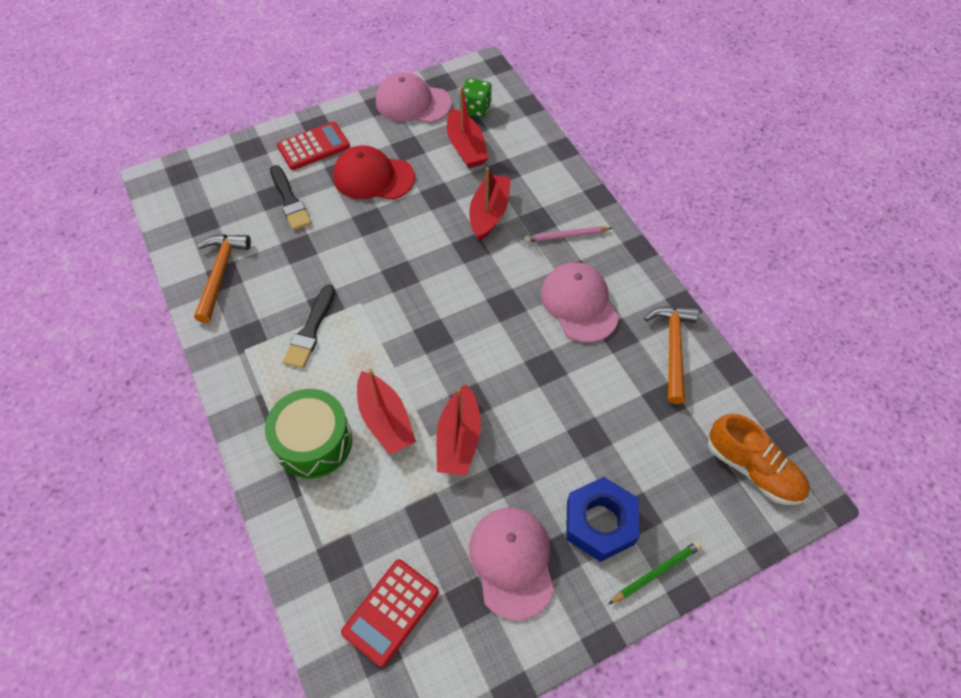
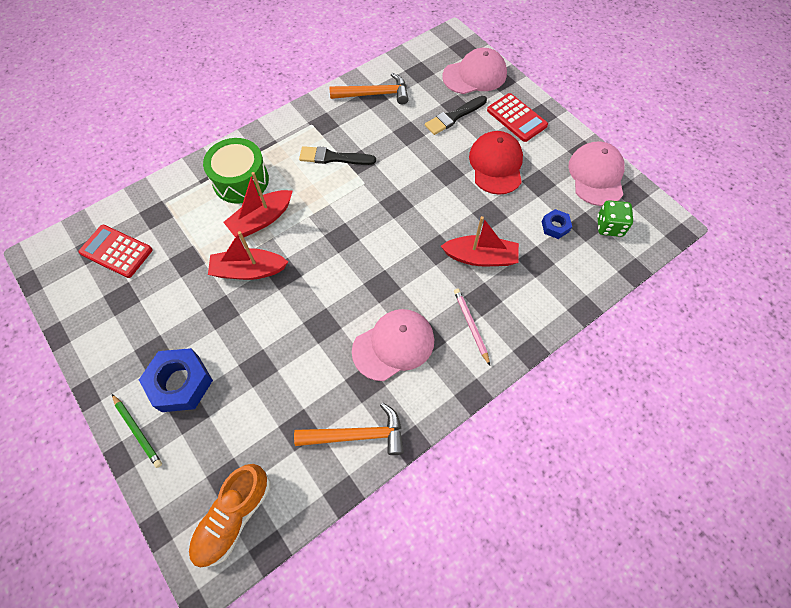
camera: 80 degrees right, 5 degrees up
(466, 147) = (555, 226): red boat -> blue nut
(512, 562) = (149, 322): pink cap -> pink cap (474, 75)

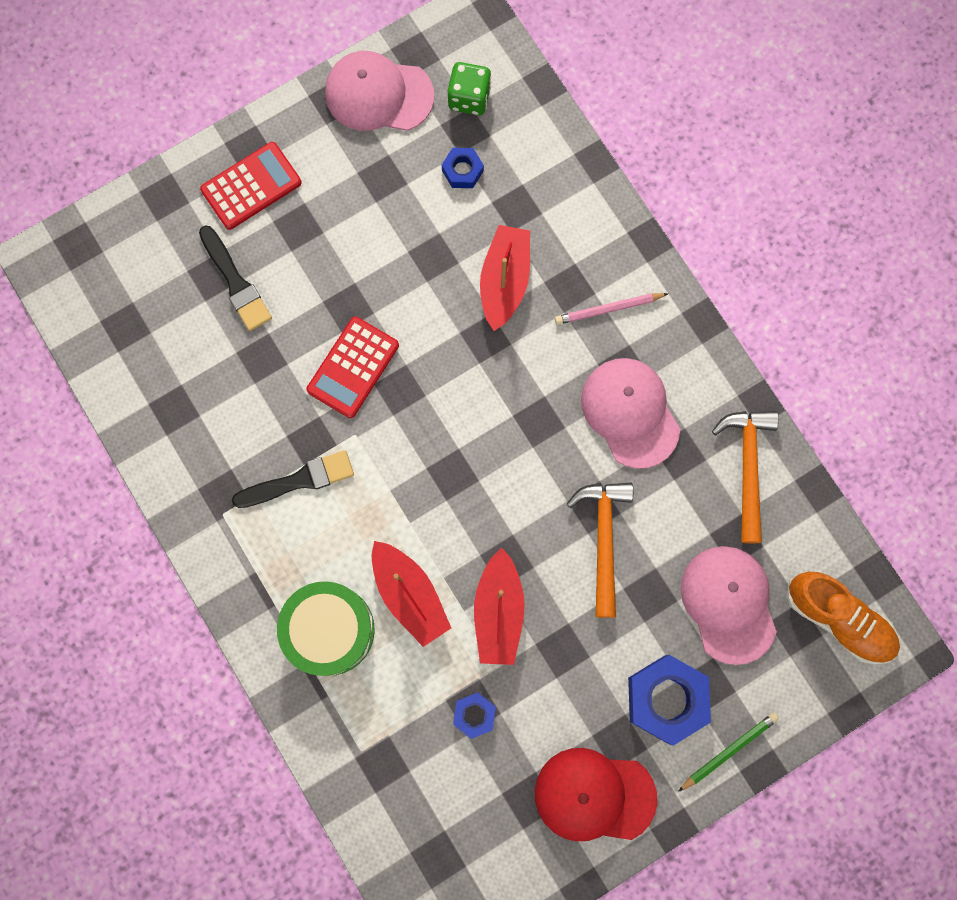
camera: 85 degrees left, 15 degrees up
(116, 251) = (447, 819): red calculator -> red calculator (353, 367)
(181, 262) = (474, 715): none -> blue nut
(333, 157) = (299, 480): black brush -> black brush turned 120 degrees counterclockwise
(374, 94) = (168, 406): orange hammer -> orange hammer (603, 540)
(474, 75) = (147, 236): pink cap -> pink cap (728, 604)
(496, 165) = (342, 233): red cap -> red cap (594, 795)

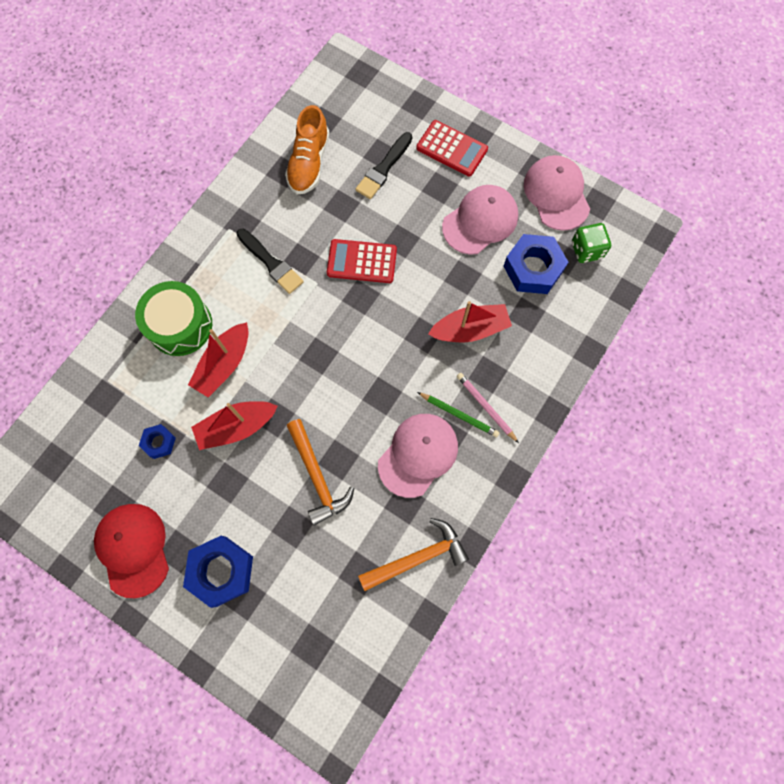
camera: 65 degrees right, 5 degrees down
(462, 171) = (533, 268): blue nut -> blue nut, size x1.92
(603, 540) = (317, 476): orange hammer -> orange hammer turned 90 degrees clockwise
(728, 604) = (309, 587): pink cap -> pink cap (480, 221)
(729, 750) = (202, 634): green pencil -> green pencil (459, 415)
(838, 619) = (334, 677): orange shoe -> orange shoe (309, 163)

